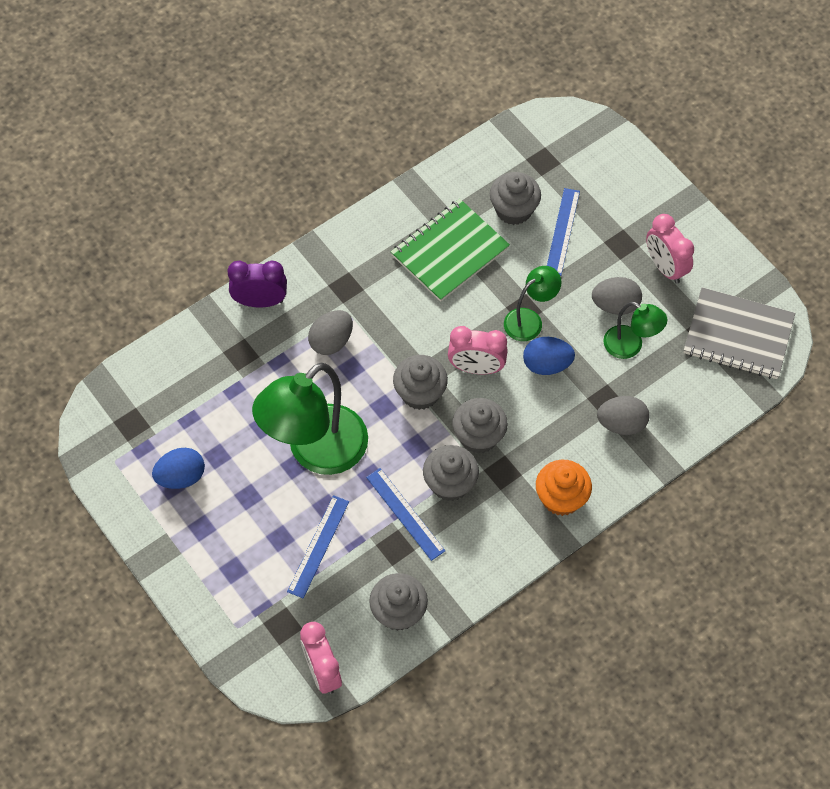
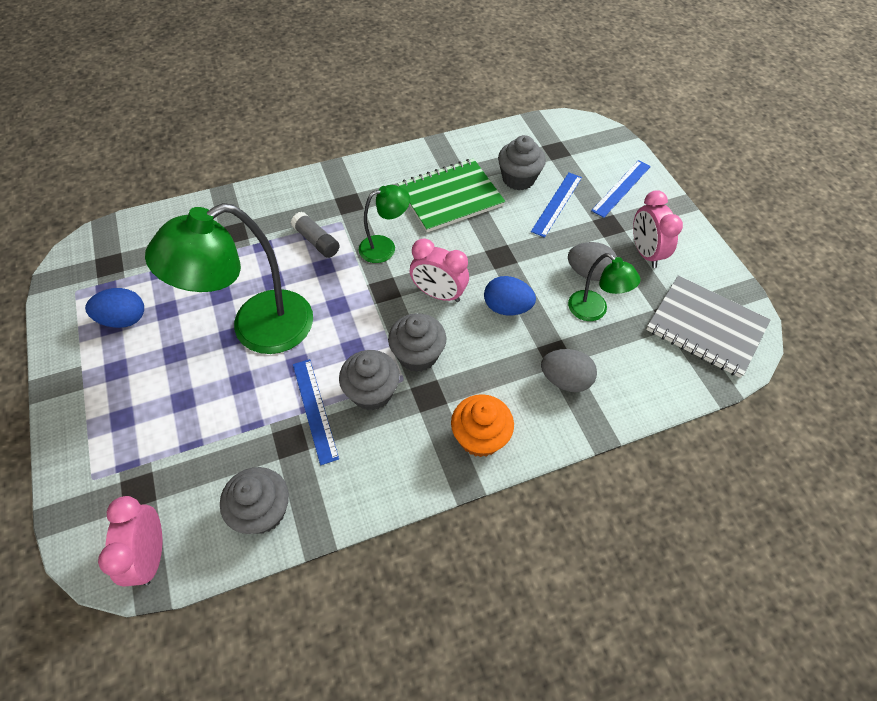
camera: 15 degrees right, 5 degrees down
(260, 301) = (271, 197): purple clock -> none
(318, 546) = (215, 418): blue ruler -> blue ruler (621, 188)
(331, 341) = (316, 241): grey egg -> grey glue stick
(420, 393) = (377, 302): grey cupcake -> none
(529, 320) = (503, 266): green lamp -> green lamp (385, 247)

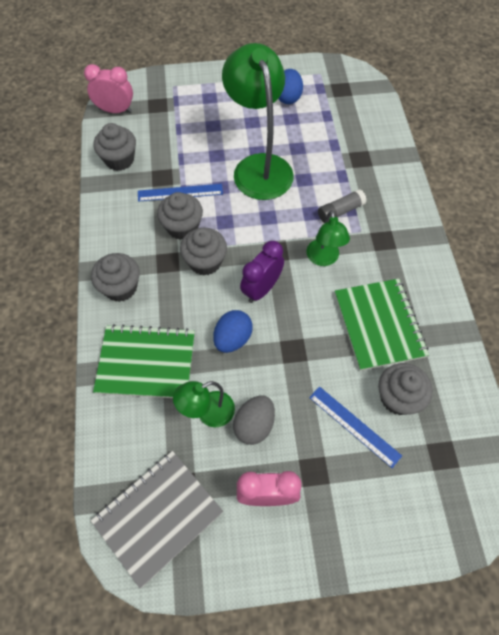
camera: 105 degrees right, 5 degrees up
(438, 294) = (261, 289): pink clock -> purple clock
(480, 437) = (120, 287): orange cupcake -> grey cupcake
(565, 380) = (146, 363): grey egg -> green notebook
(621, 188) = (369, 509): blue ruler -> none

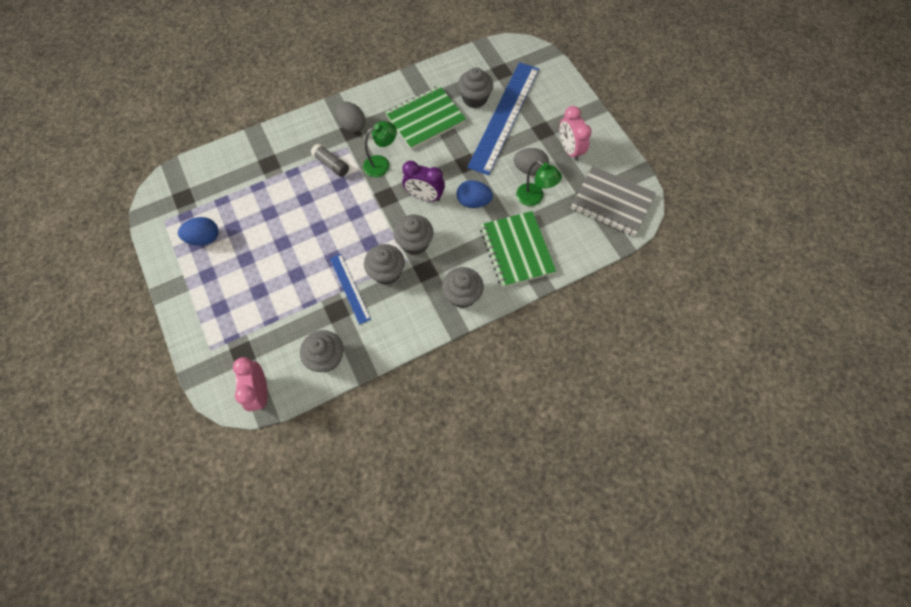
camera: 110 degrees left, 5 degrees up
(259, 166) = (300, 236): green lamp -> none
(354, 426) = (504, 116): blue ruler -> blue ruler, size x2.03
(392, 244) = (352, 125): none -> grey egg

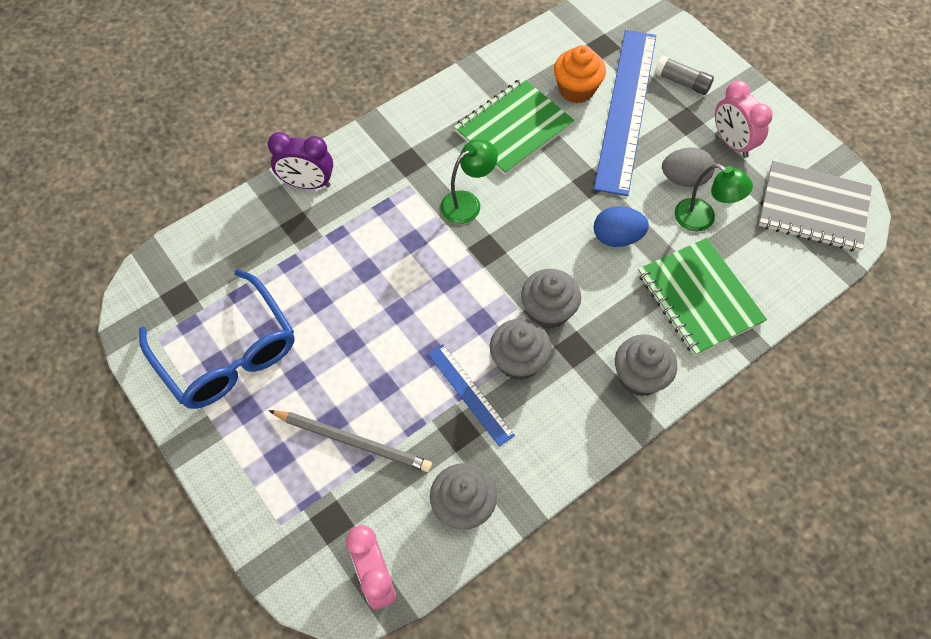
camera: 10 degrees left, 5 degrees down
(204, 238) = (228, 354): blue egg -> blue glasses
(268, 305) = (352, 441): none -> grey pencil
(331, 164) = (392, 214): grey glue stick -> grey glue stick (682, 82)
(352, 125) = (408, 152): grey egg -> none
(424, 196) = (543, 240): purple clock -> purple clock (307, 183)
(474, 98) = (576, 89): grey cupcake -> orange cupcake

